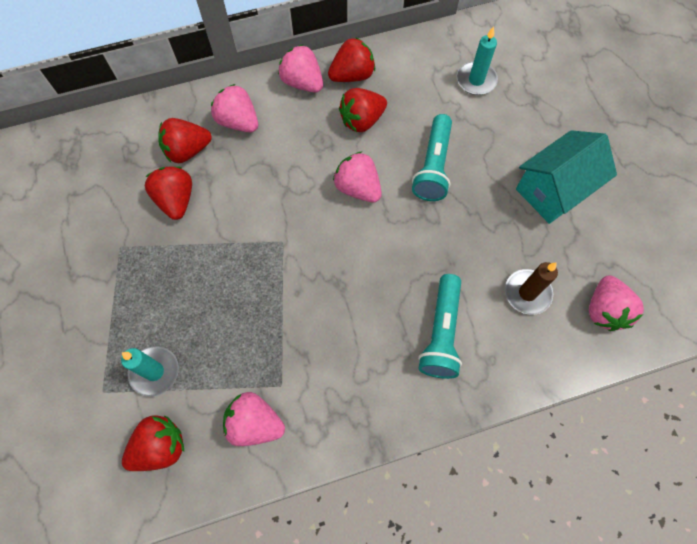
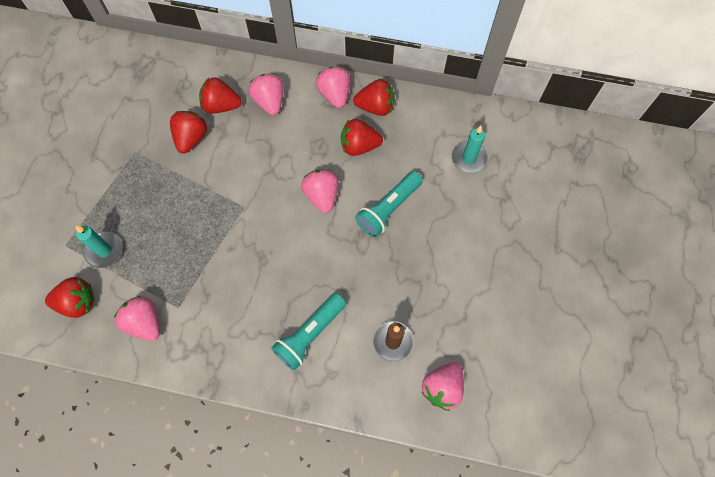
camera: 30 degrees right, 0 degrees up
(554, 190) = (469, 276): turquoise house -> none

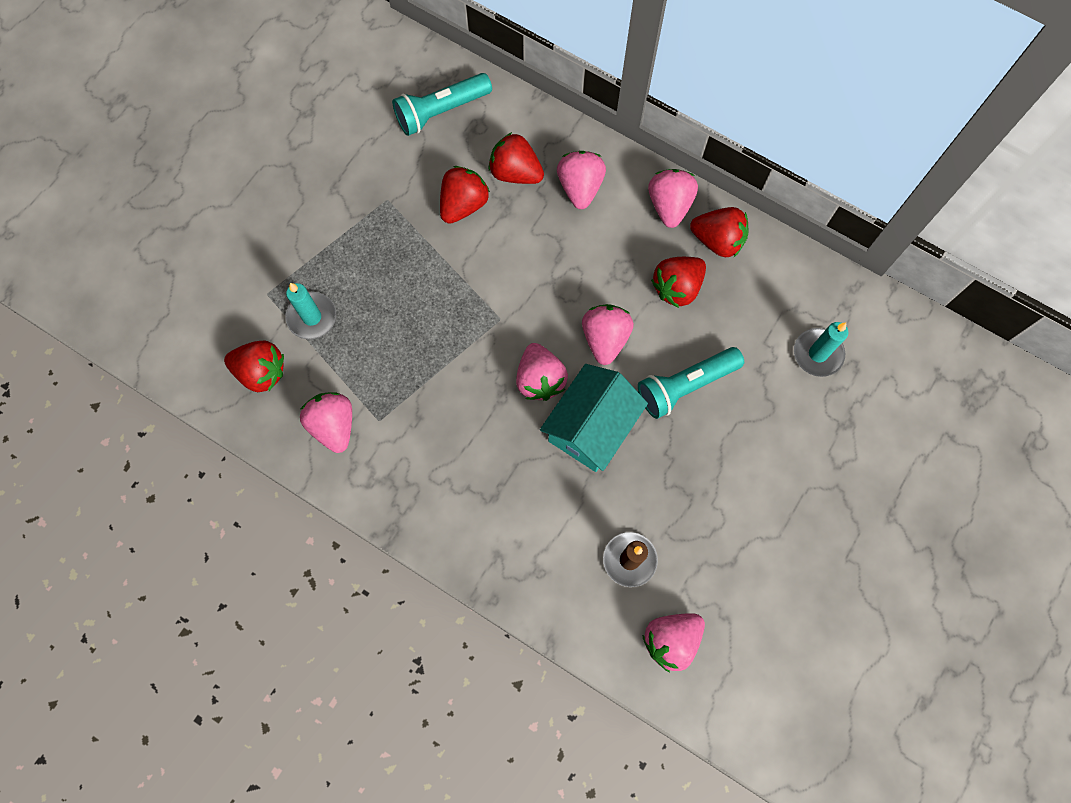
camera: 20 degrees right, 5 degrees up
(286, 238) = (540, 379): none -> pink strawberry
(309, 334) = (528, 513): turquoise flashlight -> turquoise flashlight (441, 111)
(333, 259) = (591, 427): none -> turquoise house
(359, 146) = (677, 287): red strawberry -> red strawberry turned 60 degrees counterclockwise

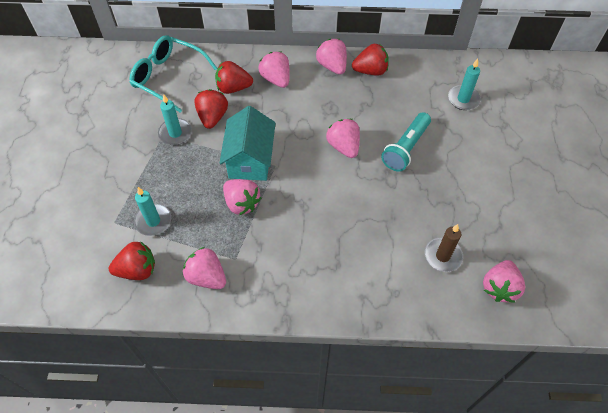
camera: 30 degrees left, 15 degrees down
(403, 204) = (175, 133): none -> turquoise candle
(441, 111) = (168, 77): turquoise flashlight -> turquoise glasses
(540, 379) = (320, 186): pink strawberry -> pink strawberry (241, 203)
(591, 427) = (368, 196): turquoise house -> turquoise house (250, 160)
(677, 287) = (365, 103): red strawberry -> none

